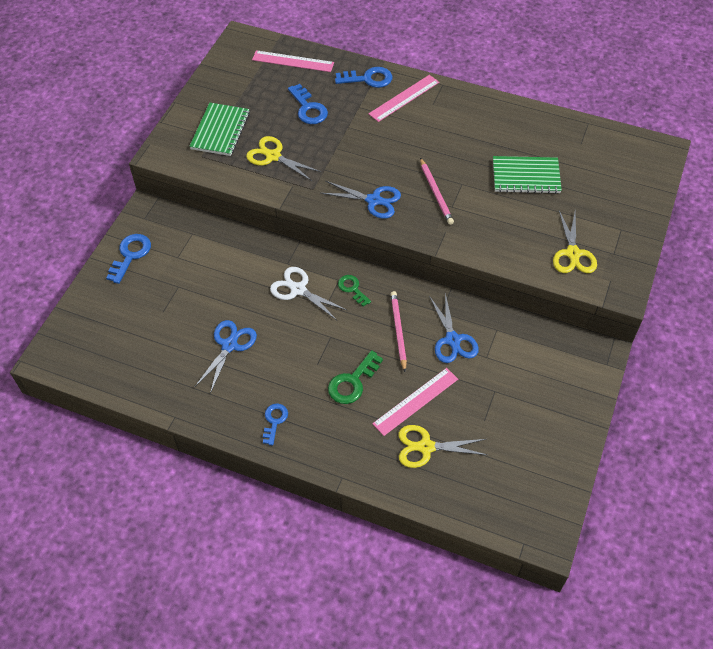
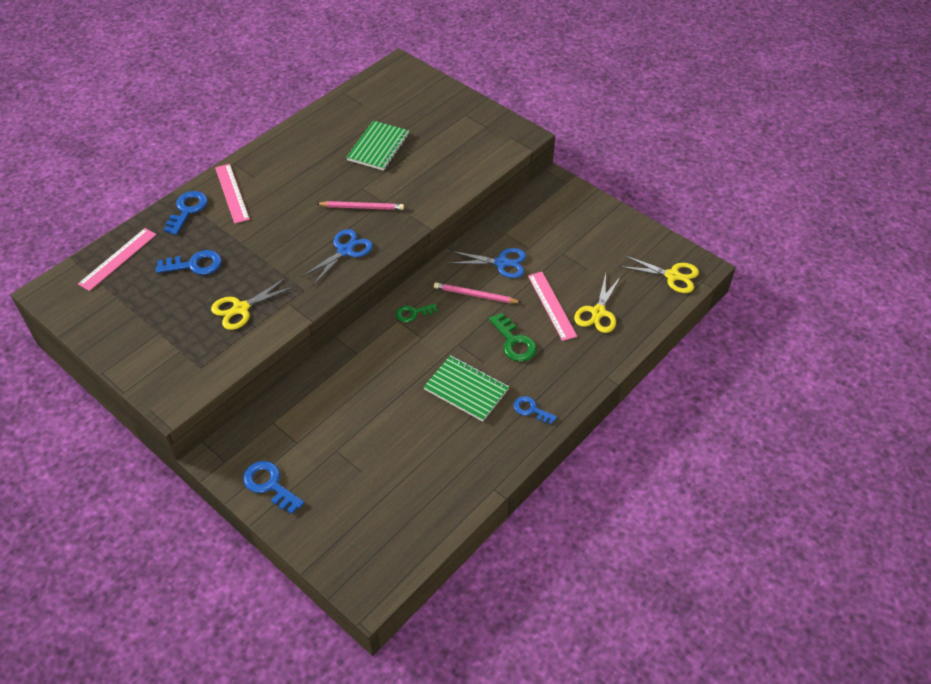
camera: 70 degrees left, 5 degrees down
(220, 131) = (175, 343): green notebook -> green notebook (466, 389)
(229, 345) = (431, 424): blue scissors -> none
(298, 290) = (393, 353): white scissors -> none
(573, 253) = (474, 148): yellow scissors -> yellow scissors (672, 276)

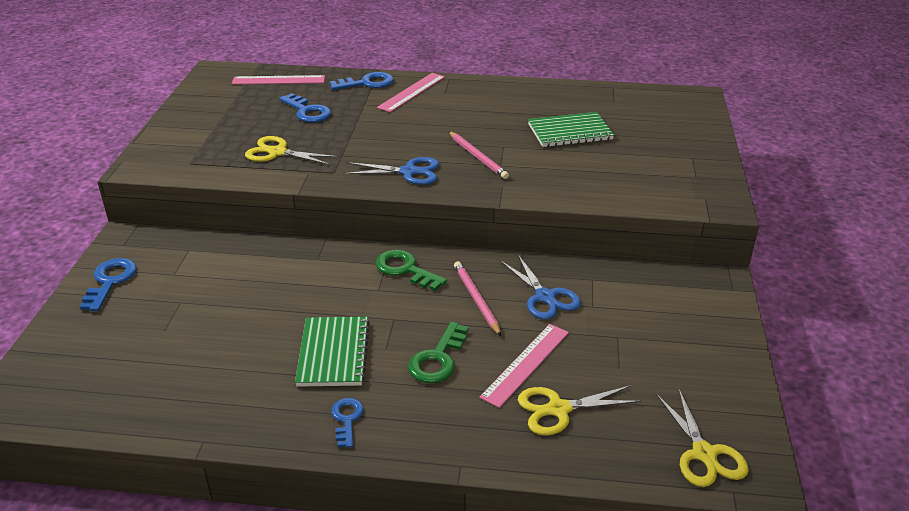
camera: 55 degrees right, 15 degrees down
(413, 313) = (405, 269): green key -> green key, size x1.52

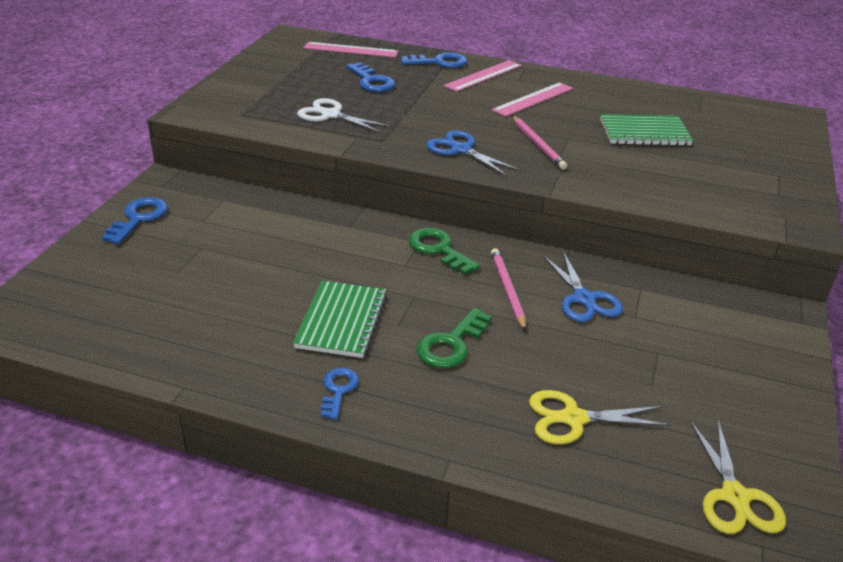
camera: 10 degrees right, 0 degrees up
(277, 152) = (331, 115): yellow scissors -> white scissors
(409, 172) = (461, 150): blue scissors -> blue scissors turned 150 degrees counterclockwise
(525, 364) = (546, 364): pink ruler -> pink ruler (533, 99)

